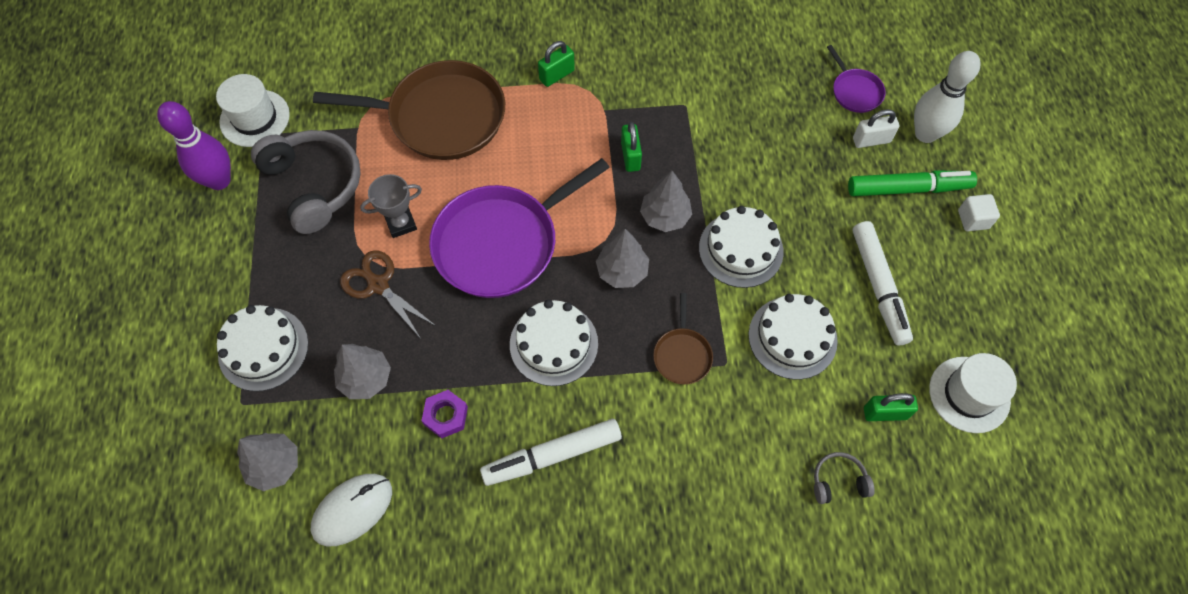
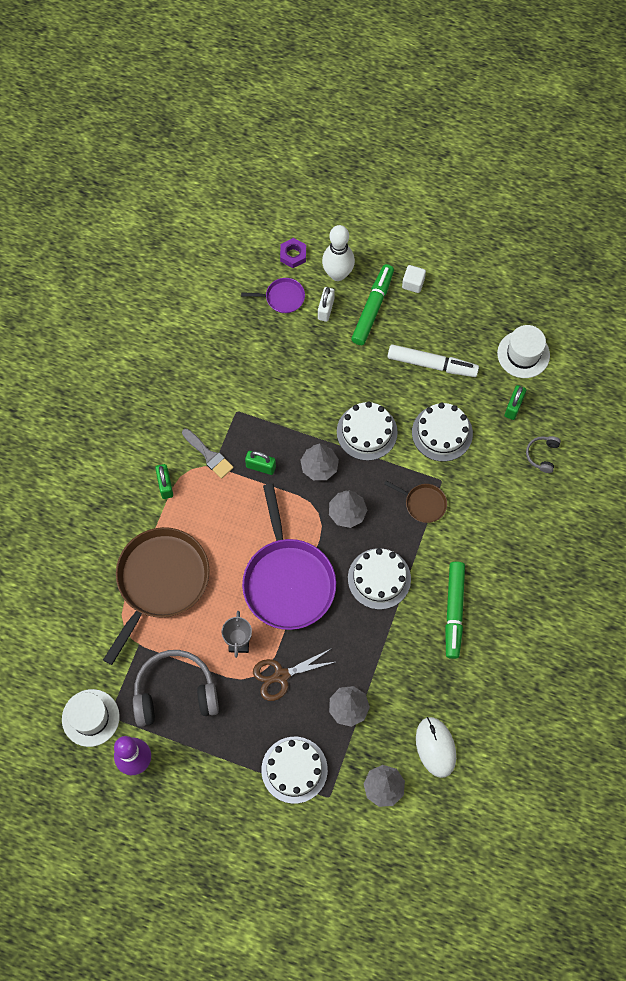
camera: 65 degrees left, 5 degrees up
(446, 416) = (398, 666): purple nut -> purple nut (293, 255)
(552, 455) = (454, 611): white marker -> green marker
(615, 100) = (209, 455): none -> grey brush

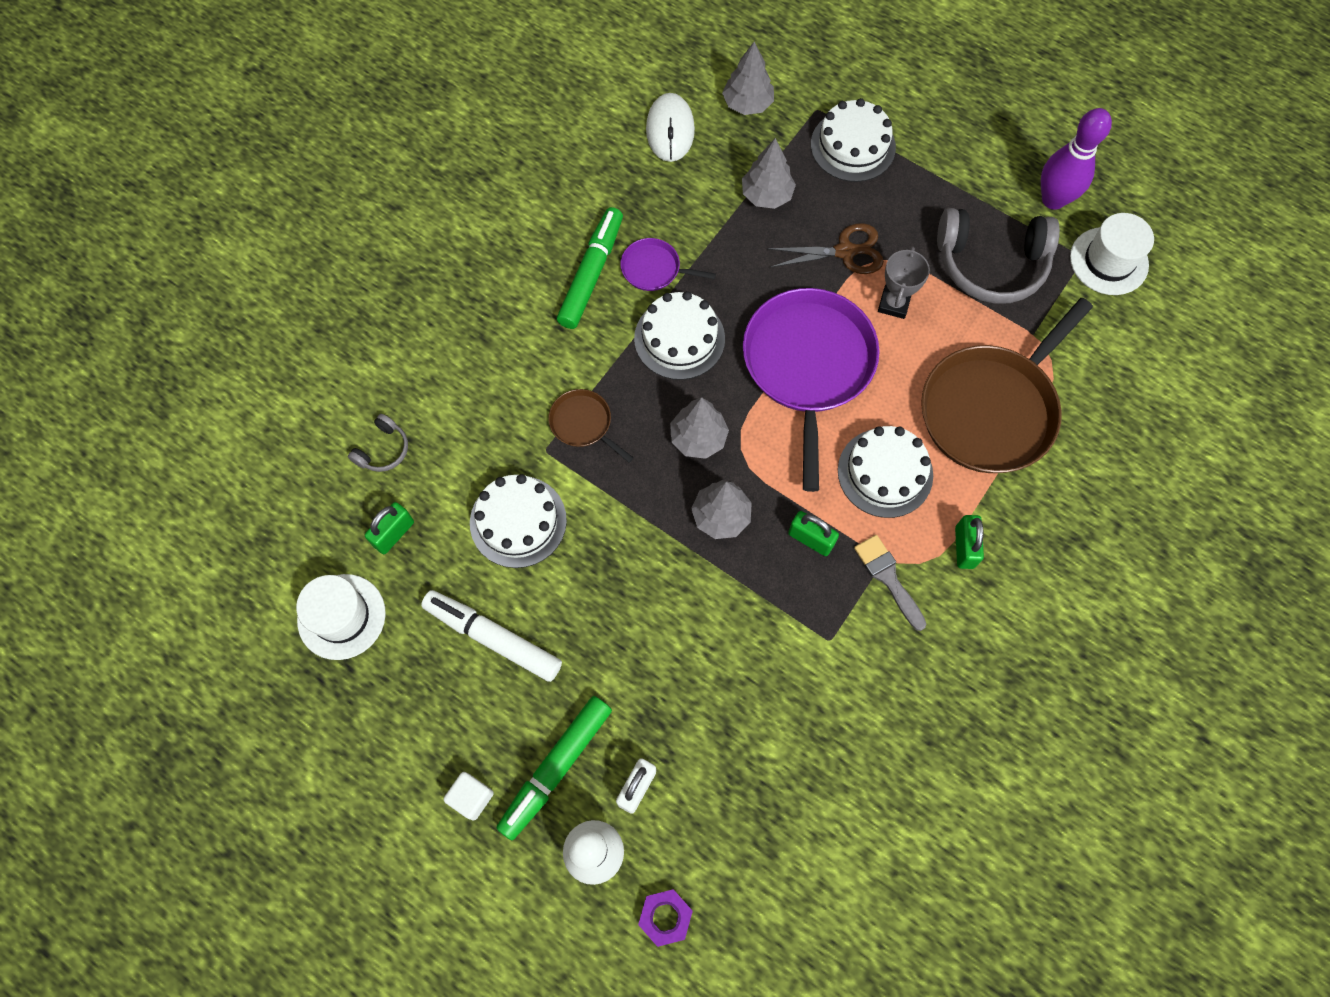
camera: 165 degrees left, 0 degrees up
(282, 297) = (705, 832): purple pan -> purple pan (654, 269)
(367, 432) = (632, 552): white cake -> white cake (885, 472)

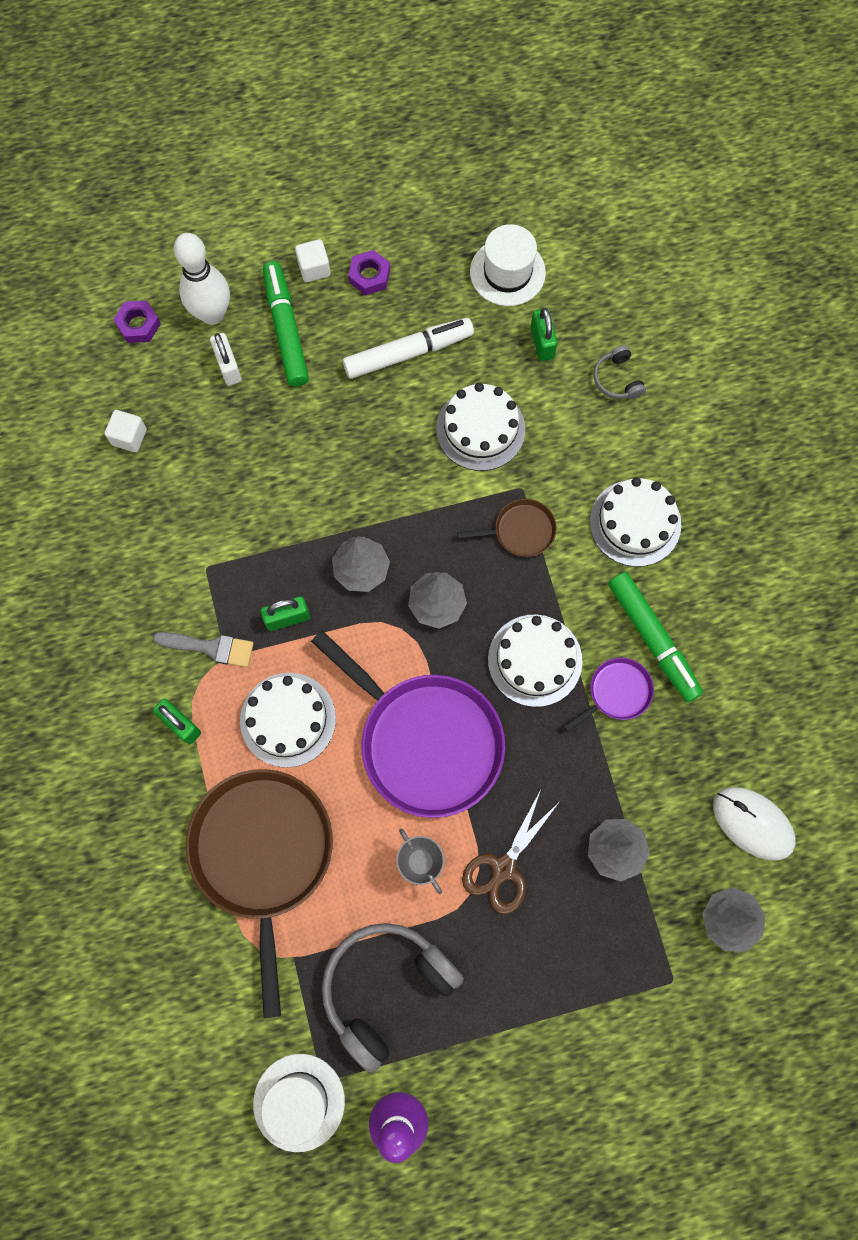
camera: 130 degrees right, 5 degrees up
(439, 738) = (369, 276): none -> purple nut
(779, 817) = (129, 437): none -> white cube
(853, 146) = (606, 977): white cake -> white cake (635, 523)

